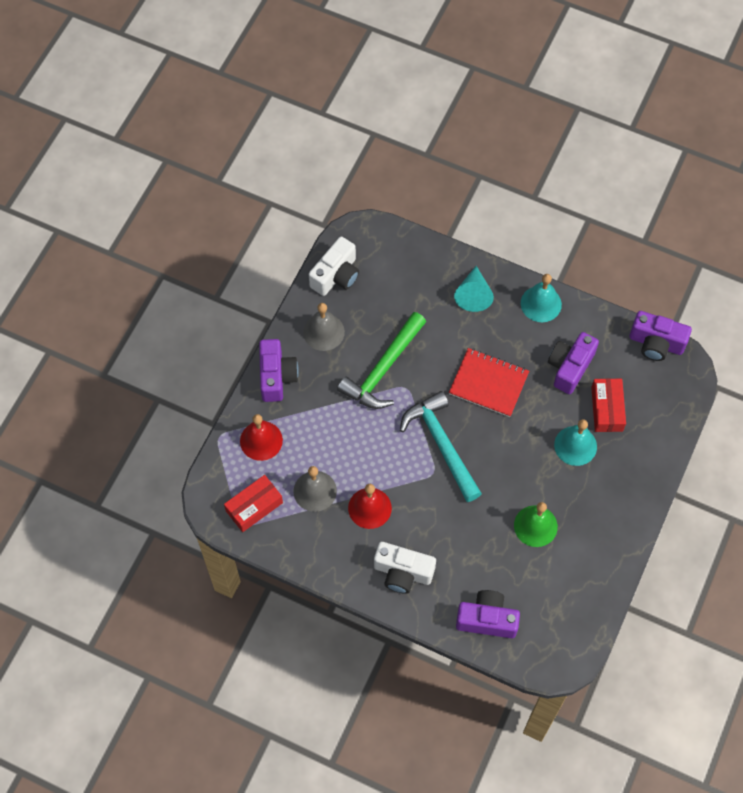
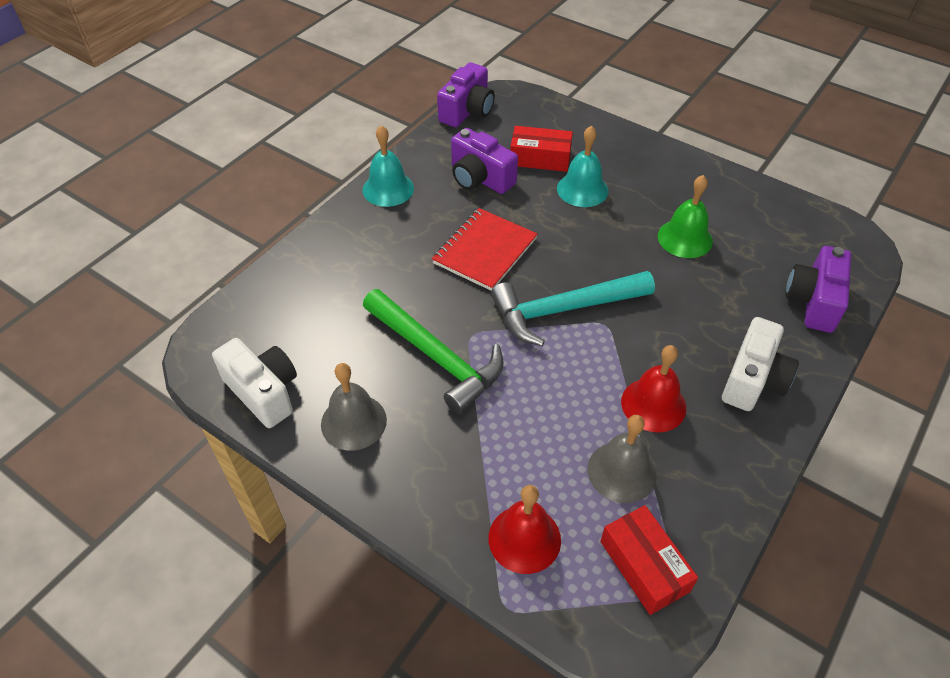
camera: 80 degrees left, 15 degrees down
(276, 376) = (413, 499): purple camera -> none
(473, 295) = (353, 246): turquoise cone -> none

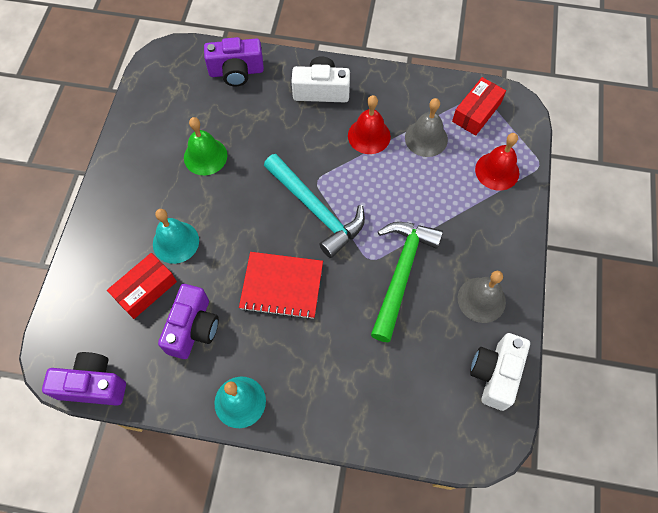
camera: 115 degrees left, 15 degrees up
(540, 158) = (145, 290): red box -> red box turned 60 degrees clockwise

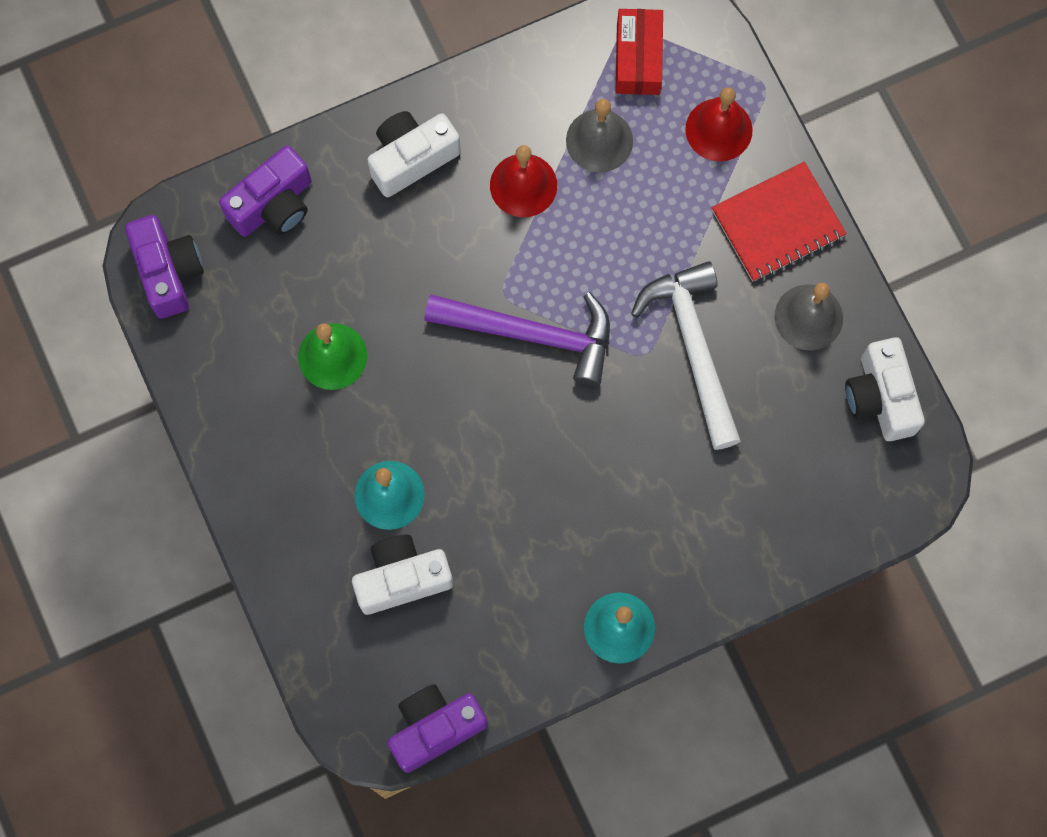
camera: 35 degrees left, 10 degrees up
(145, 290) = (402, 578): red box -> white camera
(193, 328) = (498, 583): purple camera -> purple camera (169, 272)
(282, 286) = (563, 460): red notebook -> red notebook (777, 223)
(316, 210) = (531, 334): turquoise hammer -> purple hammer
(401, 274) = (694, 348): green hammer -> white hammer

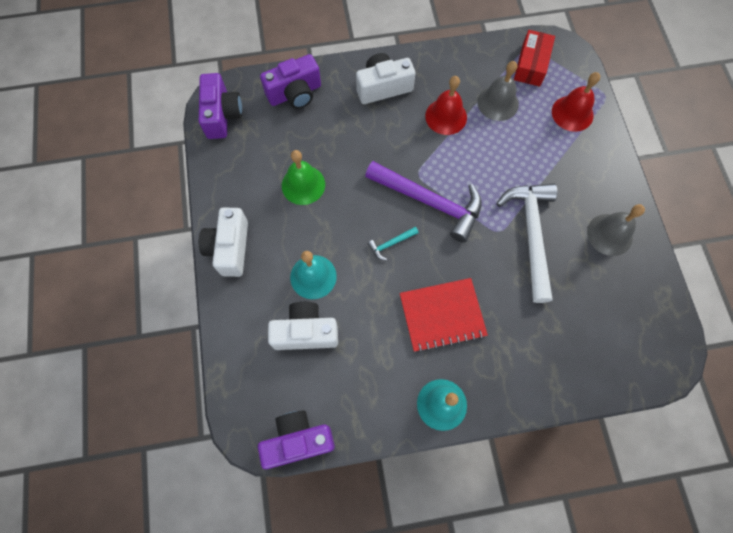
camera: 15 degrees right, 5 degrees down
(490, 415) = (391, 244): none -> turquoise hammer
(777, 223) = (599, 174): red notebook -> red notebook (442, 315)
(880, 397) = (649, 296): white camera -> white camera (229, 248)

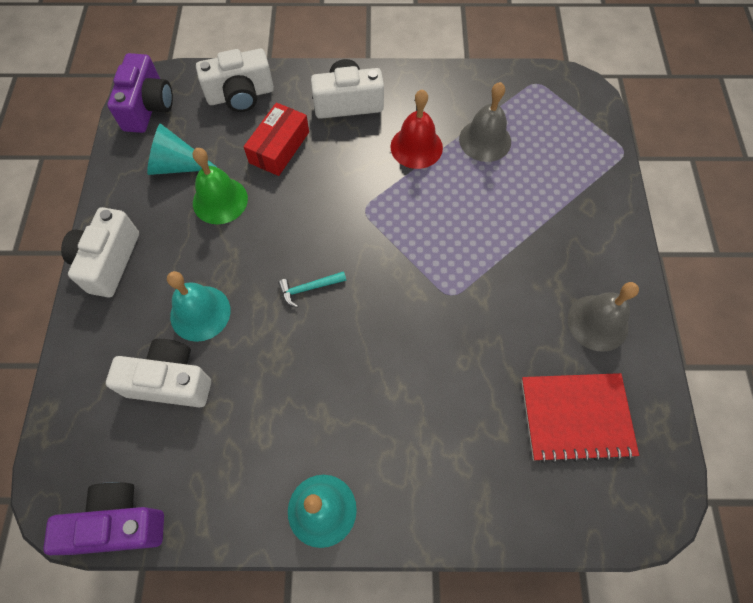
camera: 10 degrees right, 5 degrees down
(260, 161) = (177, 165): none -> turquoise cone
(295, 93) = (241, 95): purple camera -> white camera
(429, 202) = (370, 245): purple hammer -> none
(442, 315) = (351, 390): red notebook -> red notebook (576, 417)
(531, 64) = (536, 102): red box -> red box (279, 147)
(531, 235) = (492, 307): white hammer -> none
(572, 113) = (577, 166): red bell -> none

